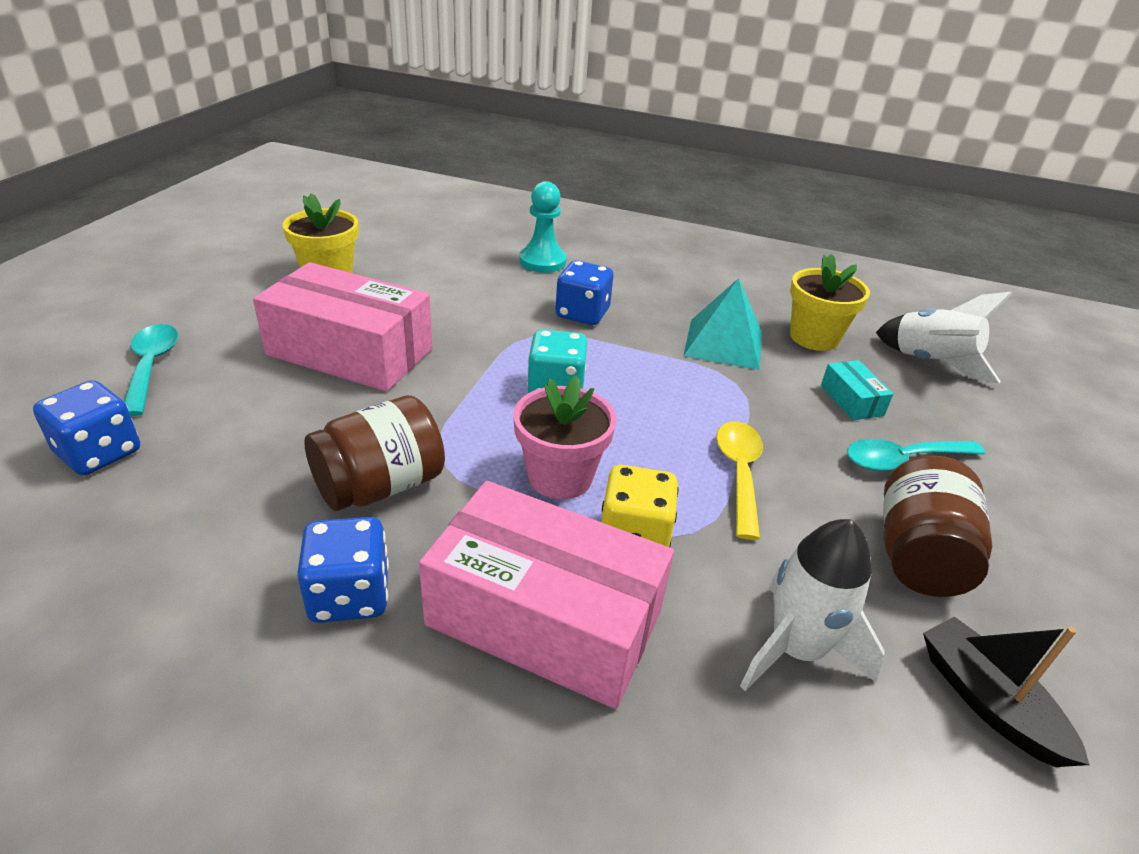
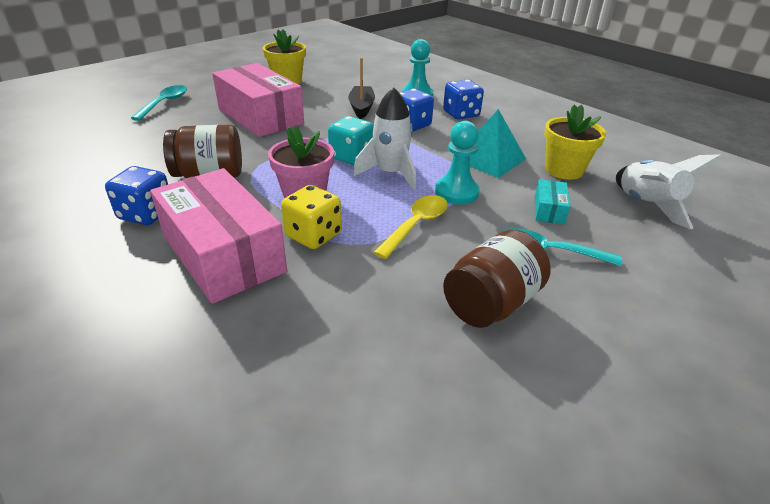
camera: 30 degrees right, 0 degrees up
(99, 453) = (108, 131): blue dice -> blue dice (461, 114)
(735, 407) = (456, 192): none -> turquoise pawn
(796, 649) = (345, 318): white rocket -> white rocket (390, 174)
(987, 701) = (442, 393): black boat -> black boat (361, 108)

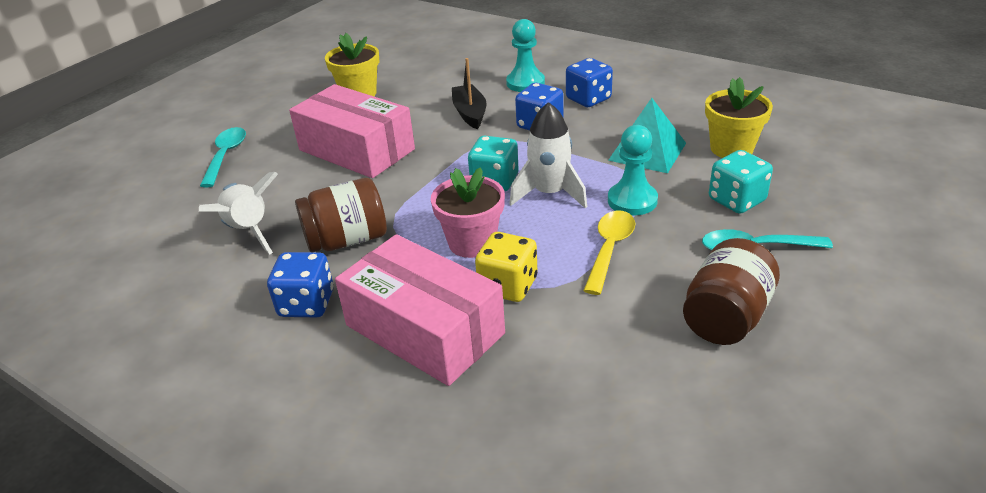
camera: 10 degrees left, 0 degrees up
(549, 210) = (736, 200): turquoise box -> turquoise dice
(646, 205) = (830, 172): white rocket -> white rocket (248, 231)

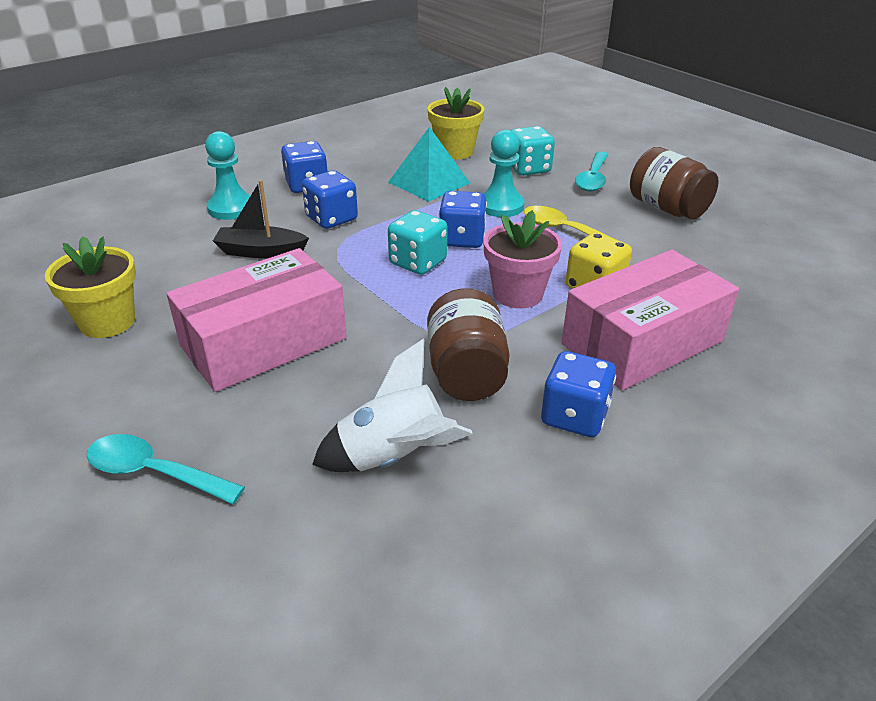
camera: 75 degrees left, 0 degrees up
(549, 193) = (462, 239): white rocket -> blue dice

